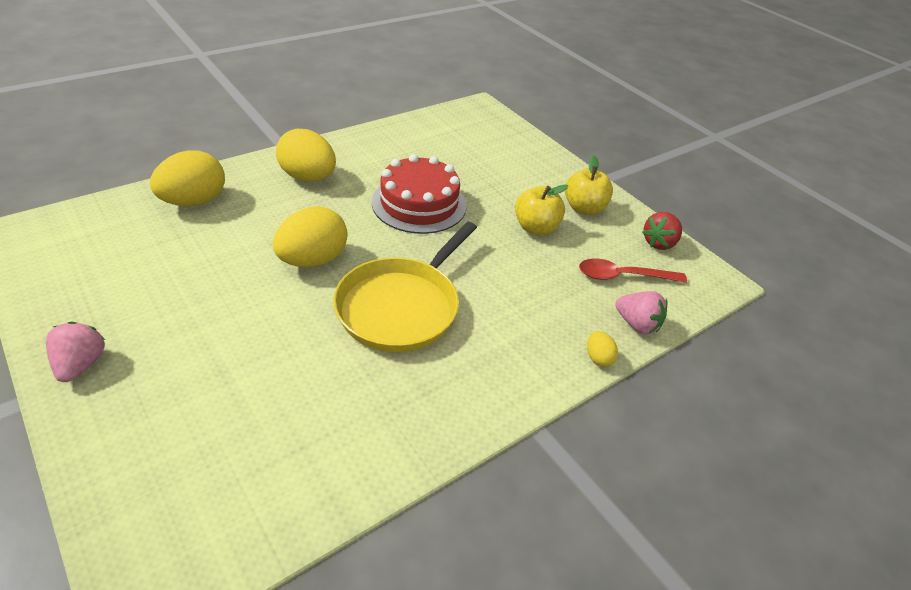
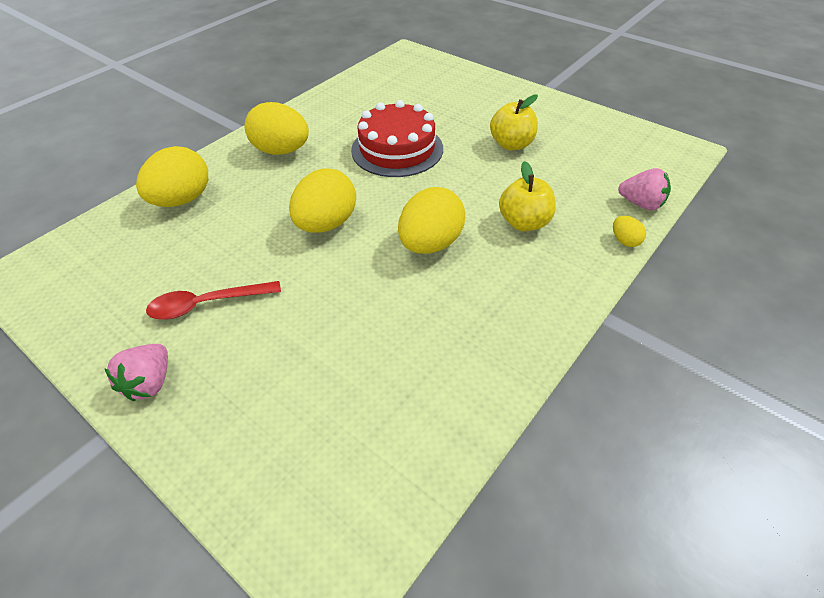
camera: 10 degrees left, 5 degrees up
(81, 364) = (150, 383): pink strawberry -> pink strawberry turned 150 degrees counterclockwise
(401, 307) = (430, 244): yellow pan -> yellow egg
(584, 208) = (543, 118): yellow apple -> yellow apple (524, 223)
(622, 276) = (607, 166): red spoon -> red spoon (206, 304)
(659, 243) = (622, 131): red strawberry -> none

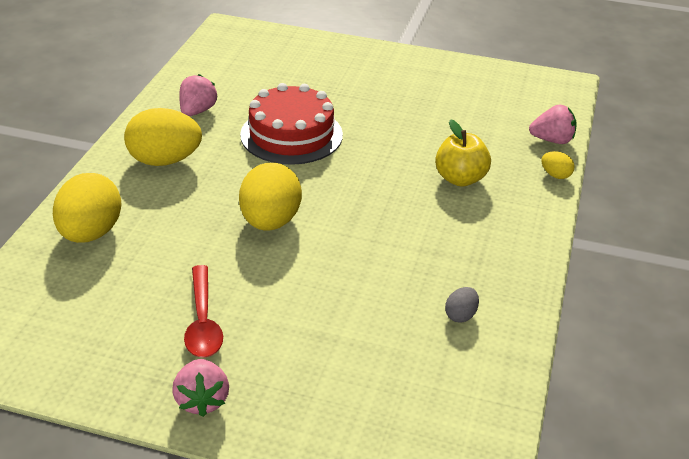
camera: 25 degrees left, 10 degrees down
(206, 304) = (203, 322): red spoon -> red spoon turned 60 degrees counterclockwise
(335, 115) = (197, 111): none -> pink strawberry
(430, 244) = (386, 216): yellow egg -> none
(438, 368) = (461, 315): none -> grey egg
(511, 144) = (404, 108): yellow apple -> none

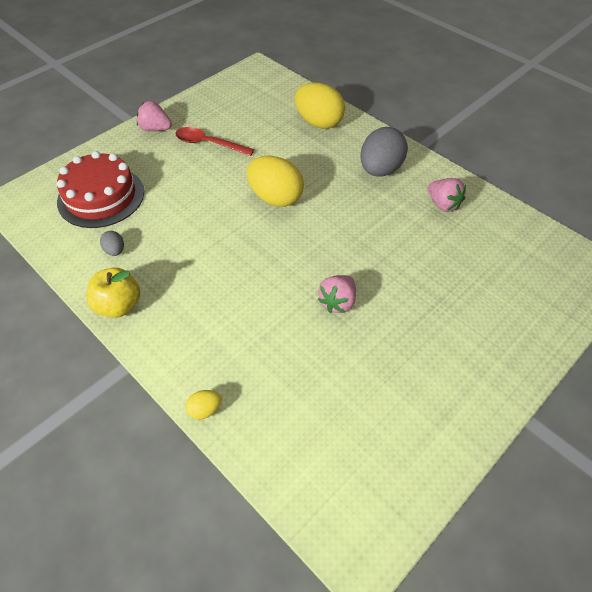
camera: 120 degrees right, 15 degrees up
(165, 161) = (380, 170): yellow egg -> grey egg
(291, 135) = (378, 247): red cake -> red cake (101, 196)
(460, 179) = (249, 330): yellow apple -> yellow apple (119, 305)
(552, 140) = (258, 447): pink strawberry -> pink strawberry (337, 302)

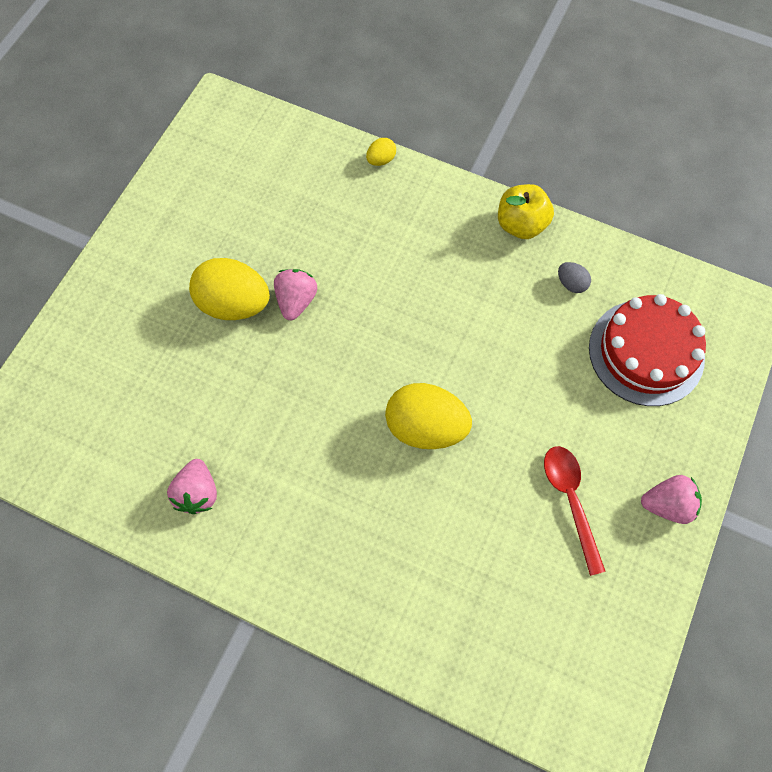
camera: 160 degrees right, 15 degrees up
(208, 143) = (570, 500): red spoon -> red spoon turned 105 degrees counterclockwise
(318, 122) = (426, 614): yellow egg -> yellow egg (234, 304)
(380, 170) = (299, 533): grey egg -> none
(443, 204) = (198, 492): pink strawberry -> pink strawberry turned 120 degrees counterclockwise

